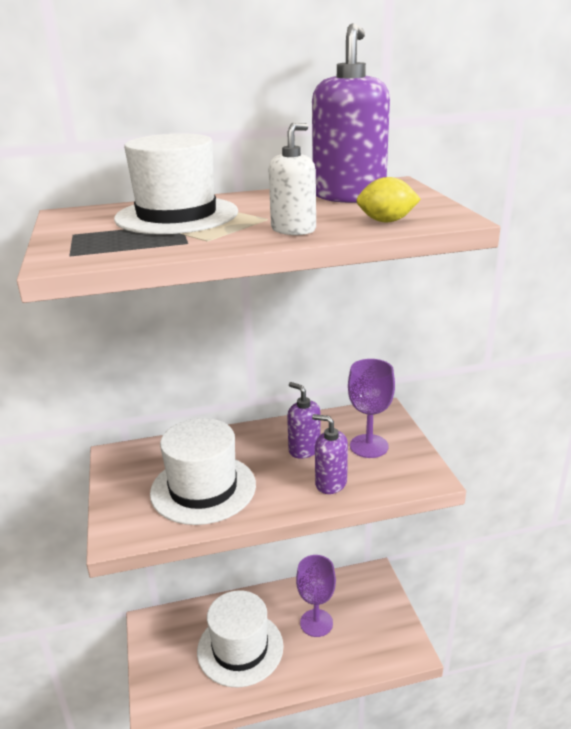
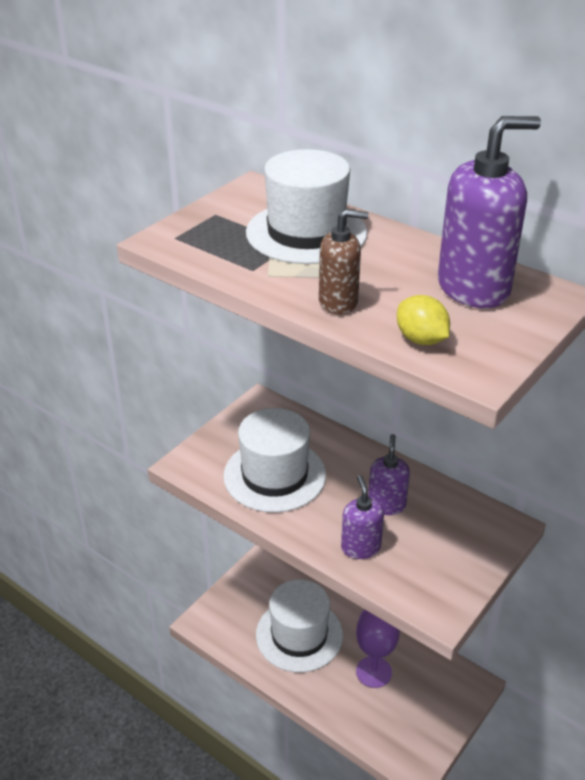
camera: 50 degrees right, 10 degrees up
(293, 229) = (338, 302): white soap dispenser -> brown soap dispenser
(369, 446) = (440, 545): purple goblet -> none

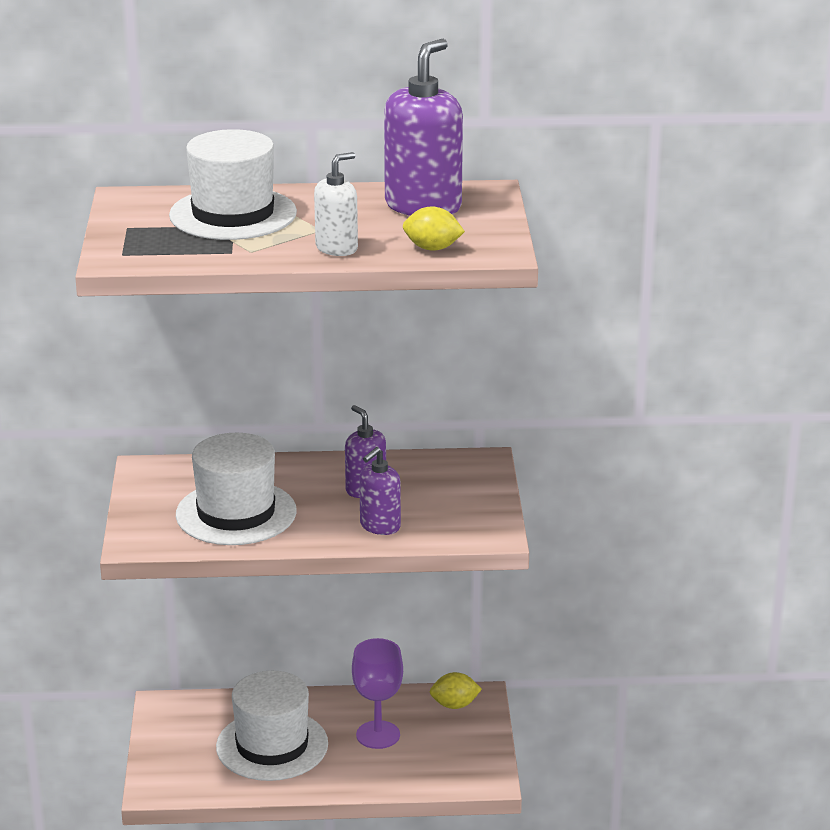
camera: 40 degrees left, 10 degrees down
(338, 302) = (337, 248): brown soap dispenser -> white soap dispenser
(360, 547) = (380, 526): purple soap dispenser -> purple soap dispenser turned 90 degrees counterclockwise
(449, 680) = (454, 705): none -> yellow lemon

